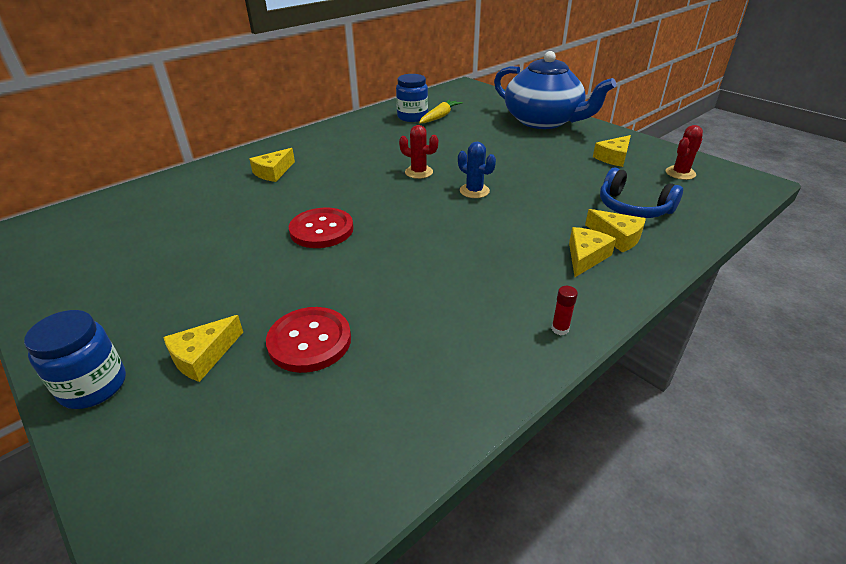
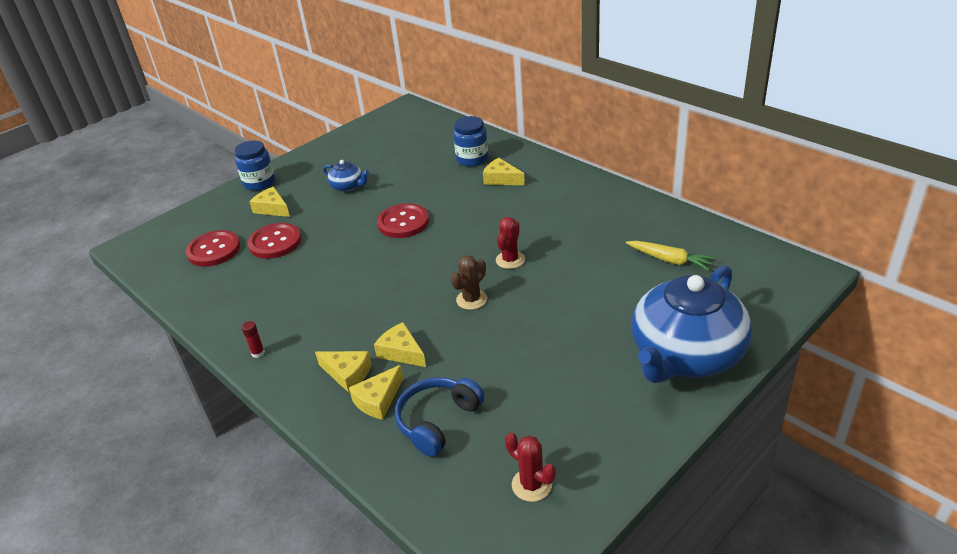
camera: 90 degrees right, 0 degrees up
(198, 277) = (348, 186): none -> blue teapot
(295, 422) = (214, 250): none -> red button
(412, 117) = (661, 239): blue jar -> blue jar (472, 159)
(474, 191) = (471, 299): blue cactus -> brown cactus
(613, 157) = (571, 419): yellow cheese -> yellow cheese (401, 352)

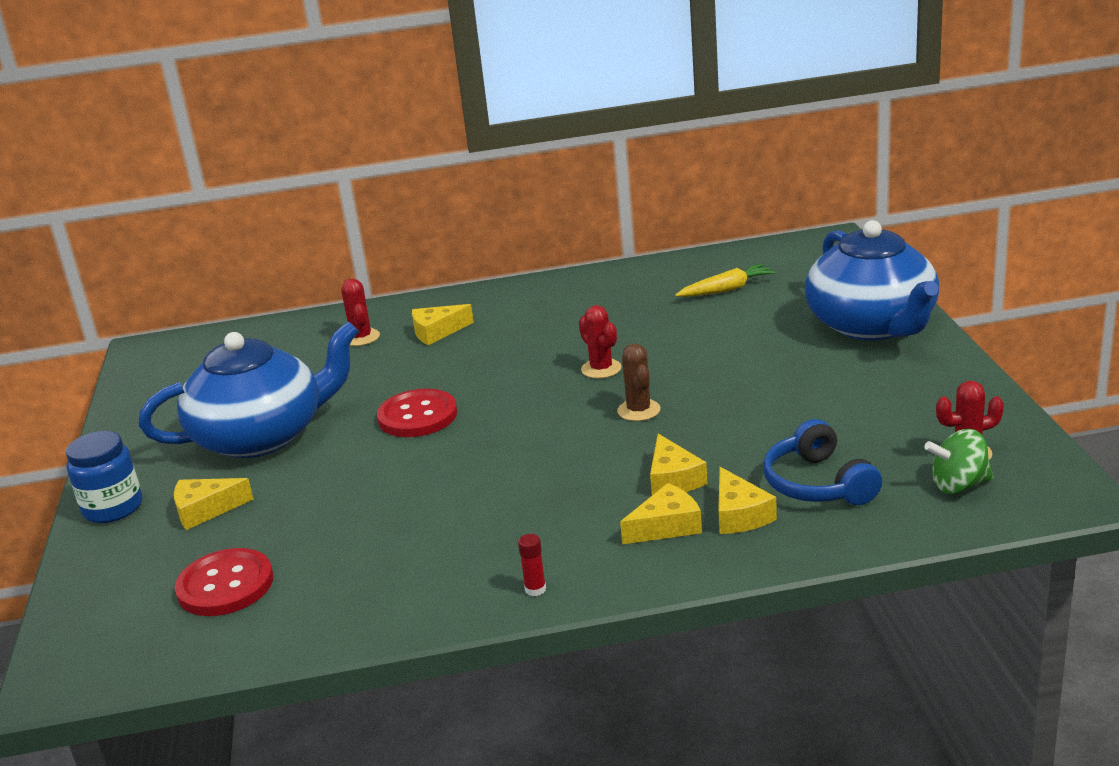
camera: 55 degrees left, 10 degrees down
(275, 242) = (298, 525): red button -> none
(348, 186) = (262, 436): blue teapot -> blue teapot, size x2.31
(401, 352) = (673, 479): yellow cheese -> yellow cheese turned 90 degrees counterclockwise
(472, 159) = (361, 337): blue jar -> red cactus
(483, 497) = (959, 485): none -> green spinning top

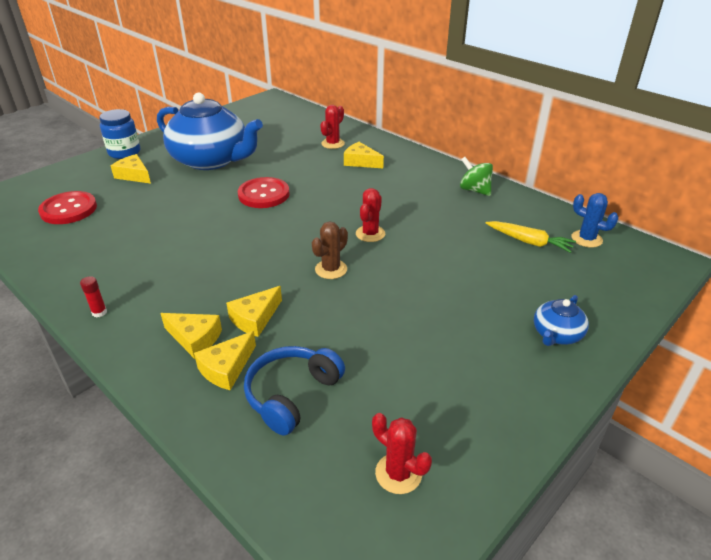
camera: 50 degrees right, 10 degrees up
(757, 262) = (586, 239): none -> blue cactus
(872, 325) = (556, 334): blue teapot -> blue teapot, size x0.43
(959, 485) = (342, 486): green spinning top -> green spinning top (474, 190)

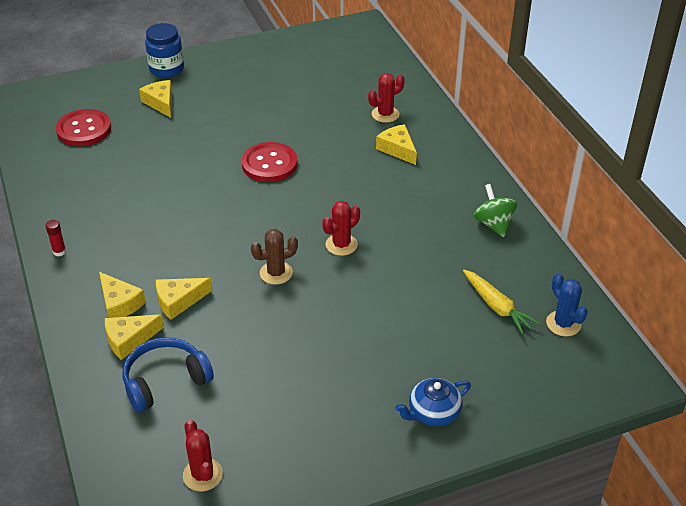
camera: 25 degrees right, 5 degrees up
(211, 160) = (245, 103): blue teapot -> none

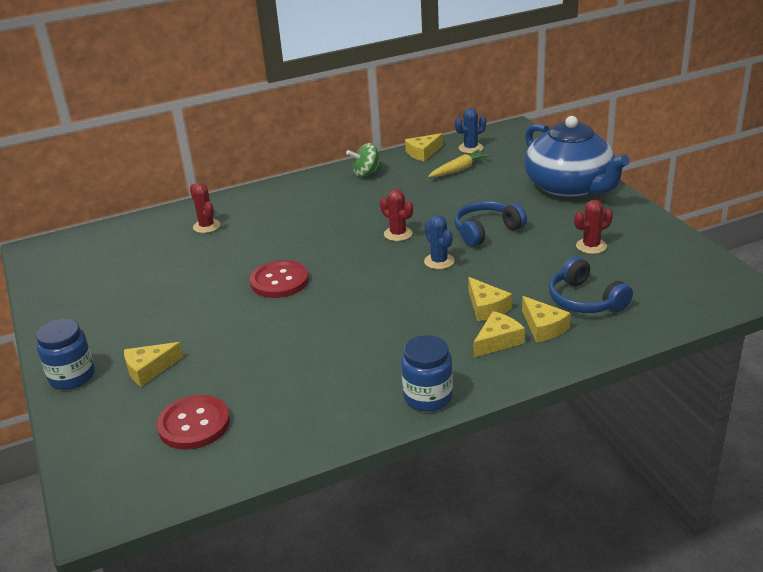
camera: 90 degrees left, 10 degrees down
(59, 251) = (428, 397): red glue stick -> blue jar
(202, 475) = (671, 269): red cactus -> red cactus (591, 246)
(276, 273) = (439, 261): brown cactus -> blue cactus
(333, 317) = (486, 231): none -> blue headphones
(397, 149) = (263, 217): yellow cheese -> yellow cheese (423, 153)
(433, 412) = (569, 187): blue teapot -> blue teapot, size x2.31

